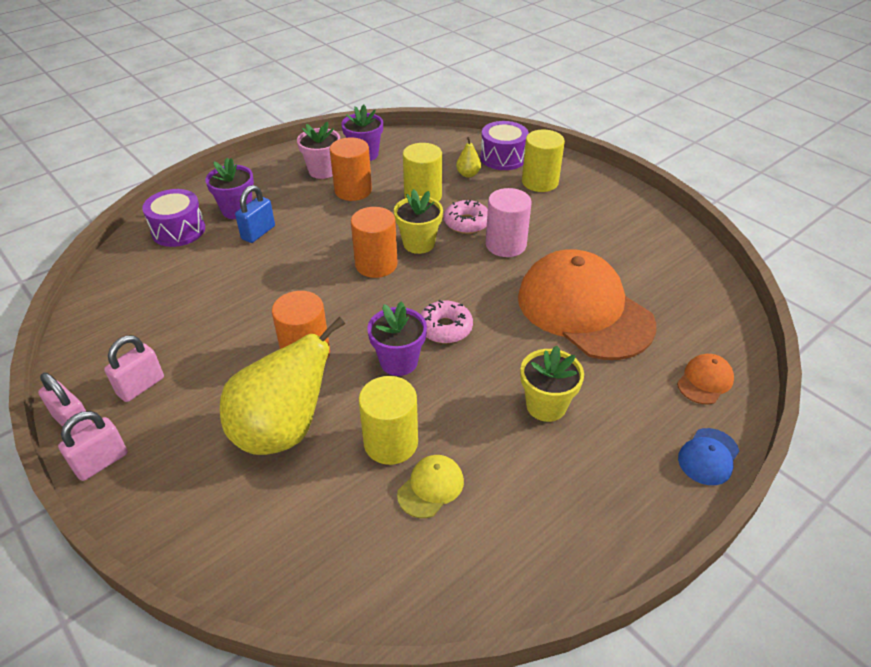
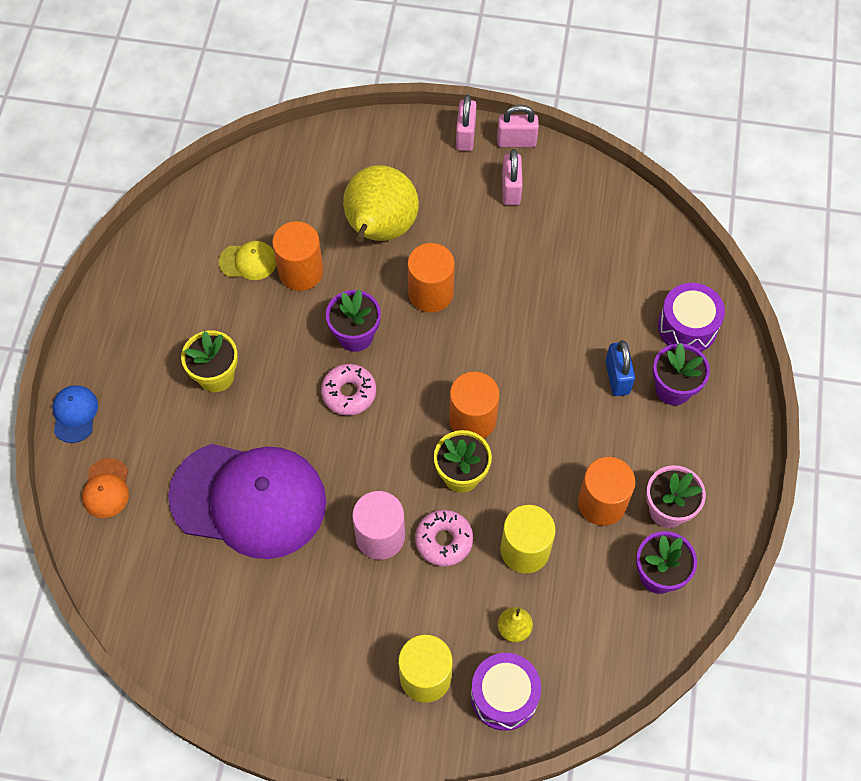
camera: 140 degrees right, 20 degrees up
(391, 442) = (301, 271): yellow cylinder -> orange cylinder
(431, 487) = (248, 261): yellow cap -> yellow cap turned 90 degrees counterclockwise
(584, 310) = (249, 499): orange cap -> purple cap

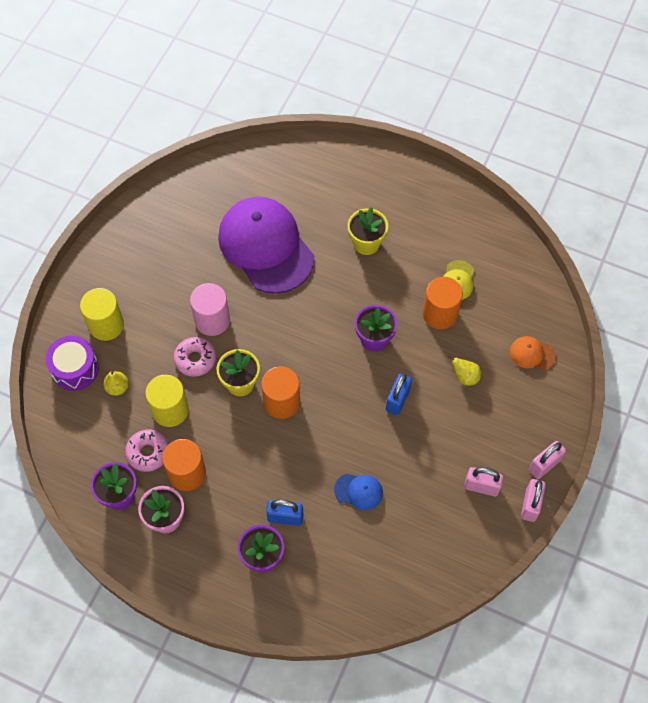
camera: 105 degrees right, 0 degrees up
(75, 414) = (361, 156): blue cap -> blue cap (358, 491)
(106, 488) = (300, 167): orange cap -> orange cap (532, 354)
(249, 499) = (266, 246): purple cap -> purple cap turned 120 degrees clockwise
(349, 393) = (328, 324): pink donut -> pink donut (148, 452)
(380, 230) = (465, 377): yellow pear -> yellow pear, size x0.40
(431, 293) = (397, 400): orange cylinder -> blue padlock
(465, 136) = (544, 465): pink padlock -> pink padlock turned 60 degrees counterclockwise
(687, 327) = (314, 588): purple drum -> none

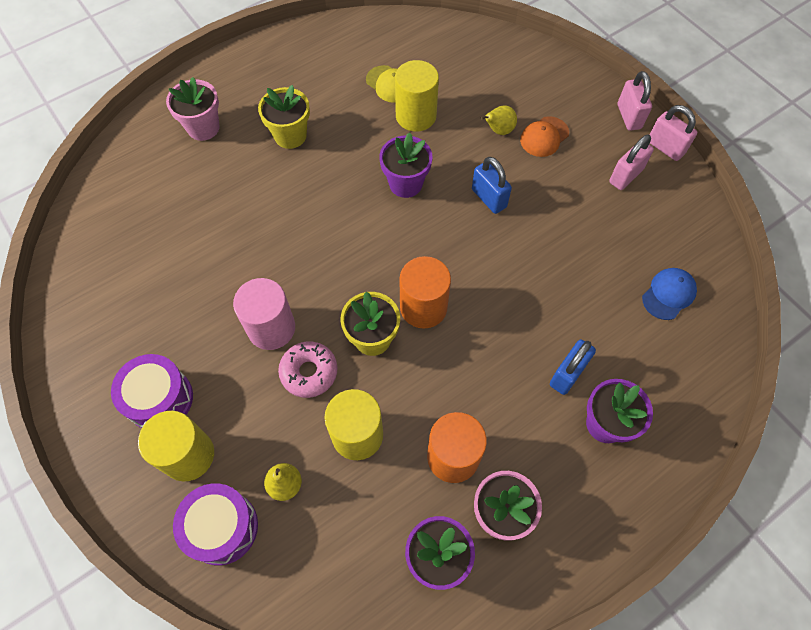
camera: 60 degrees left, 0 degrees up
(131, 288) = (160, 399): none -> purple drum
(148, 452) = (398, 491): pink donut -> none
(266, 246) = (220, 227): purple cap -> none
(337, 187) = (203, 128): none -> pink flower pot
(358, 491) = (574, 285): blue cap -> blue cap (668, 294)
(440, 314) = (416, 116): orange cylinder -> yellow cylinder
(532, 354) = (507, 68): orange cap -> orange cap (544, 137)

